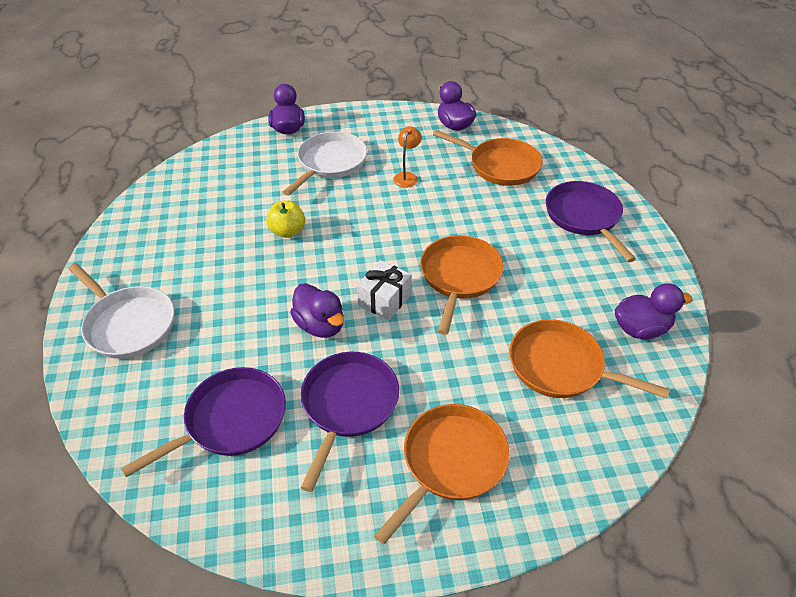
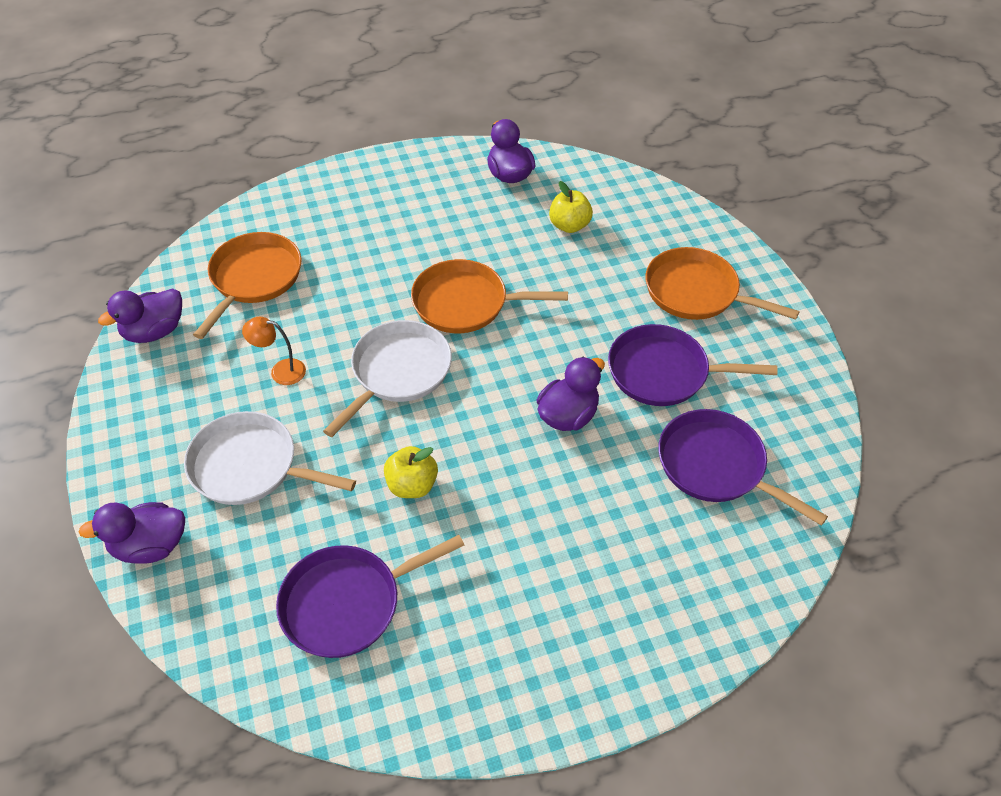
camera: 100 degrees left, 5 degrees up
(128, 324) = (620, 623): white pan -> white pan (398, 372)
(384, 300) = (516, 363): white gift -> none
(561, 366) = (569, 225): orange pan -> yellow apple
(584, 217) = (351, 207): purple pan -> purple pan (348, 603)

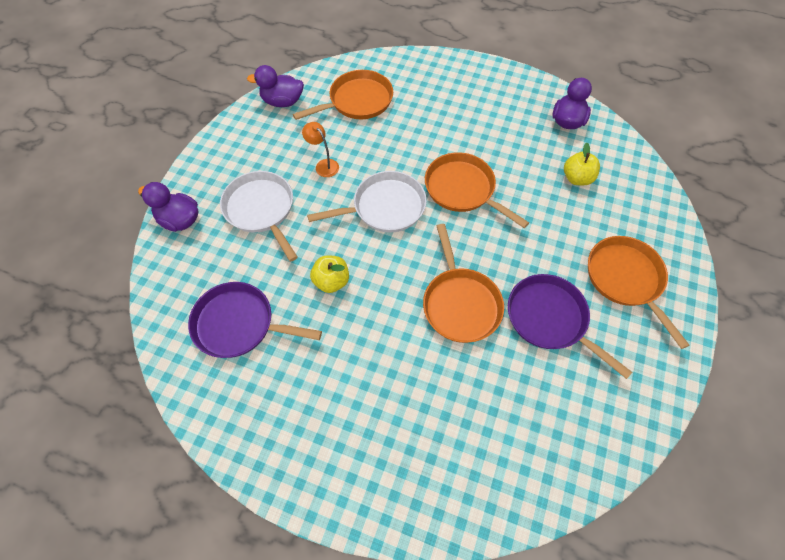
camera: 40 degrees right, 10 degrees up
(568, 415) = (460, 303): purple duck -> orange pan
(716, 466) = (526, 408): purple pan -> none

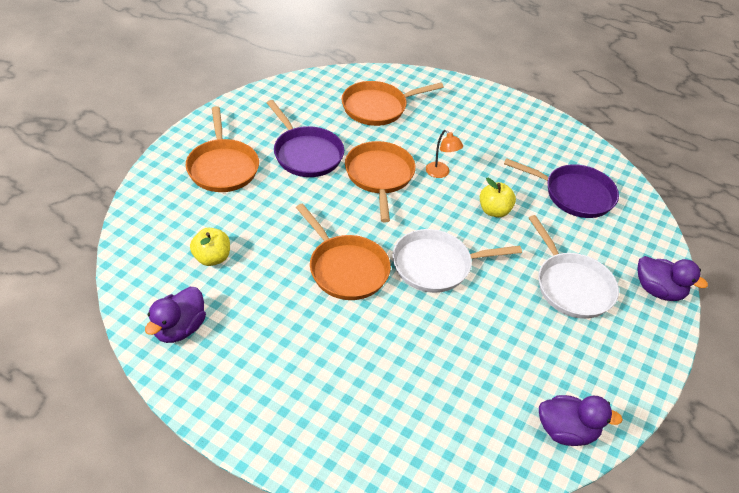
camera: 175 degrees left, 15 degrees down
(324, 165) = (504, 325): orange lamp -> orange lamp (440, 173)
(357, 101) = (457, 412): orange pan -> orange pan (378, 107)

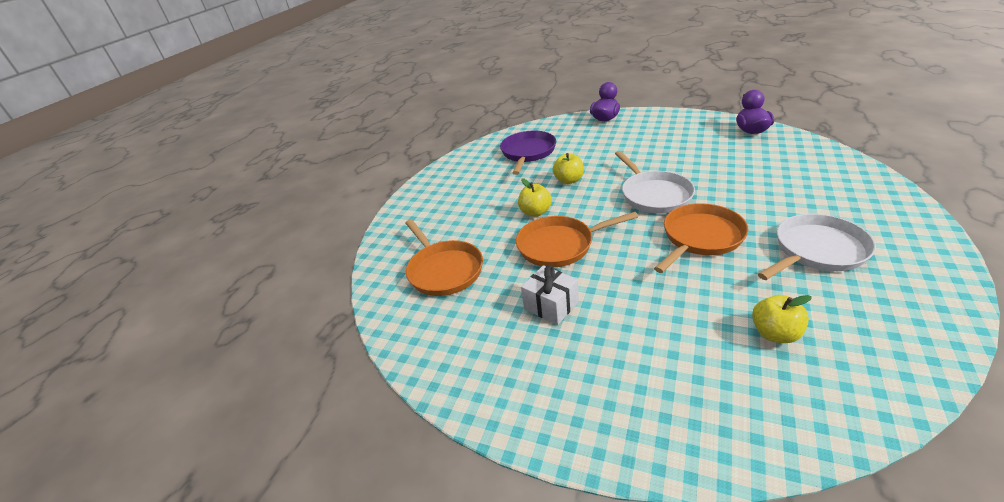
camera: 90 degrees left, 10 degrees down
(179, 328) = (893, 326): purple duck -> none
(222, 167) = (617, 377): orange pan -> none
(306, 154) = (551, 305): purple pan -> white gift
(440, 173) = (535, 212): orange lamp -> yellow apple
(571, 286) = (626, 143): white pan -> white pan (817, 251)

